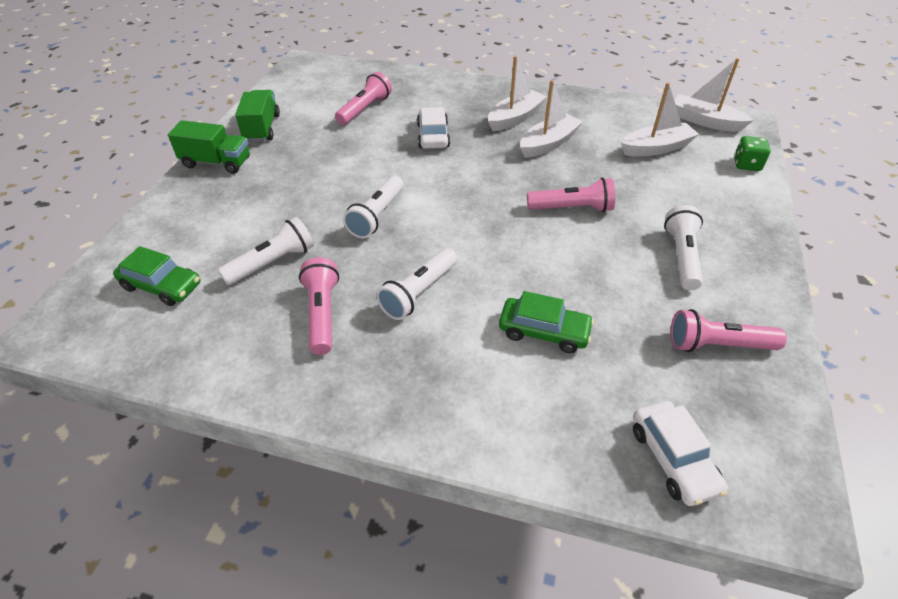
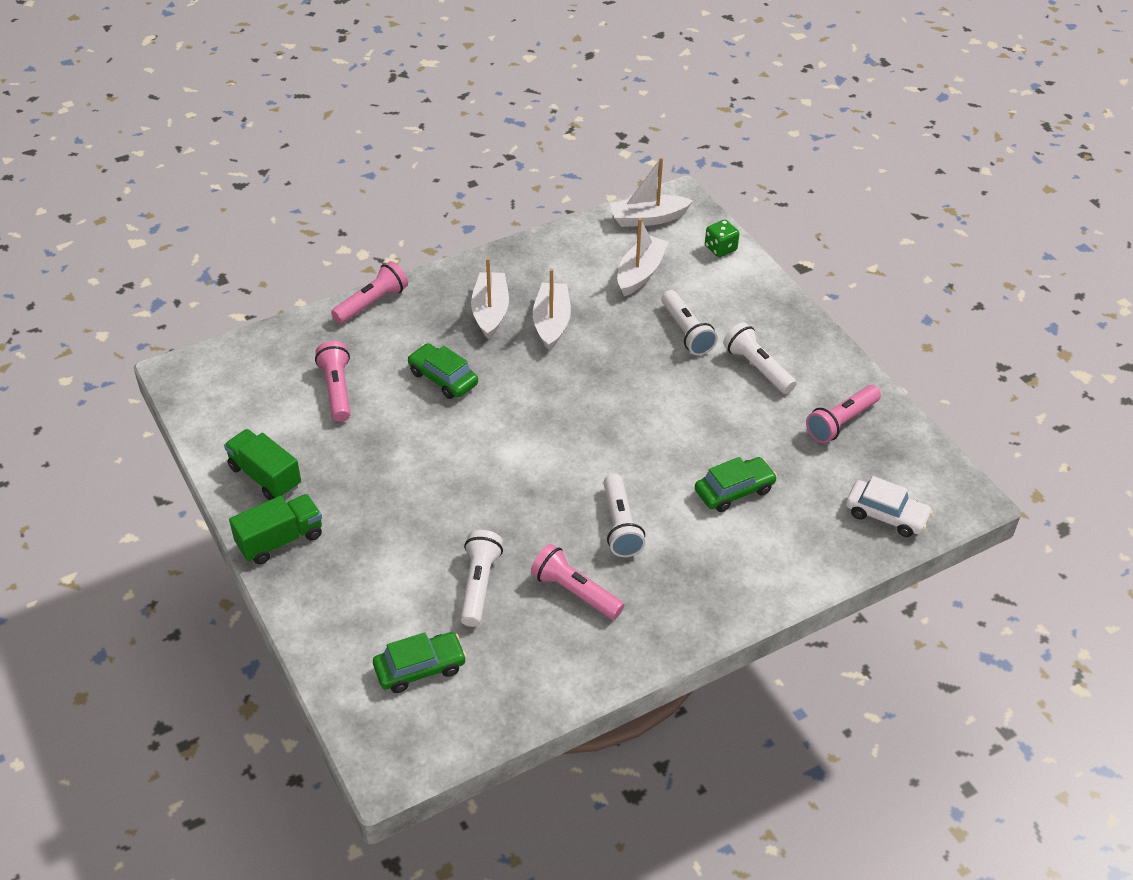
camera: 45 degrees left, 0 degrees up
(377, 216) = (503, 488): white flashlight -> white flashlight (686, 332)
(433, 136) = (443, 378): white car -> green car
(572, 208) = (642, 376): pink flashlight -> pink flashlight (372, 303)

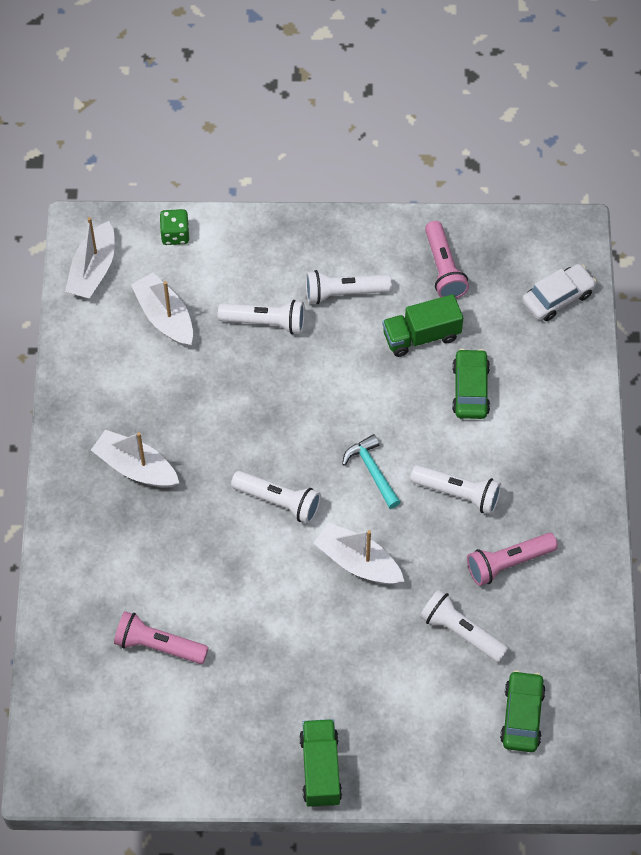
camera: 60 degrees left, 15 degrees up
(265, 476) = (234, 752): green truck -> green truck (421, 336)
(372, 303) = (56, 564): pink flashlight -> none
(443, 378) = (199, 548): green car -> none
(522, 408) = (279, 501): none -> white flashlight
(551, 323) = (184, 424): white boat -> white boat (358, 562)
(598, 456) = (372, 470): none -> turquoise hammer

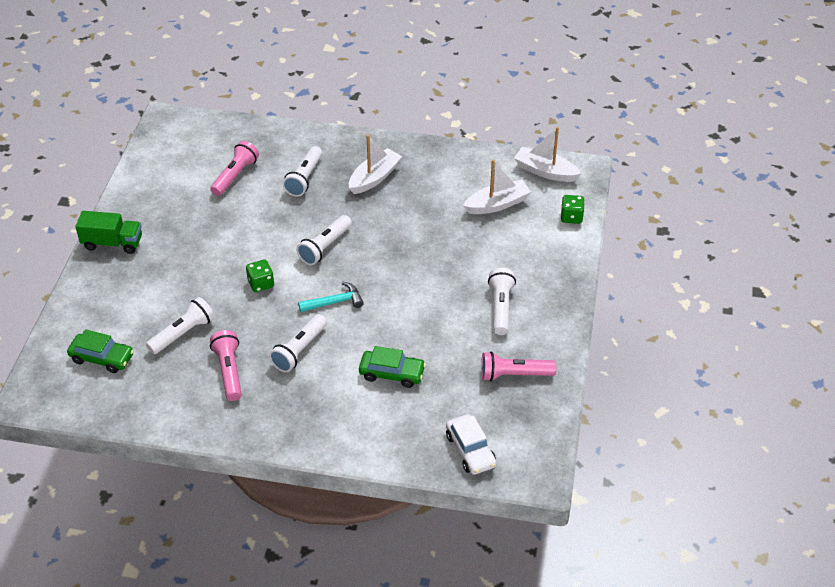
camera: 100 degrees right, 15 degrees down
(265, 322) = (482, 258): white flashlight -> white flashlight (304, 178)
(358, 562) = (261, 283): white boat -> green dice
(421, 336) = (450, 350): green truck -> none

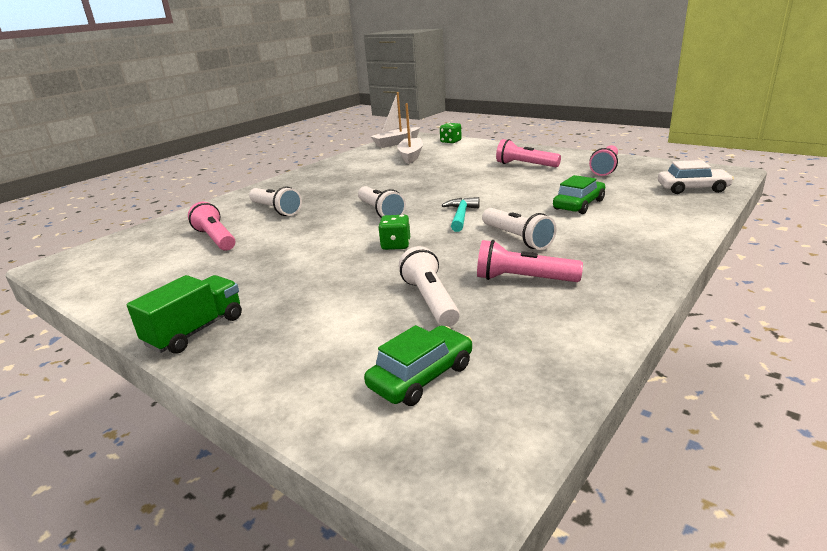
camera: 60 degrees left, 20 degrees down
(374, 178) = (321, 186): white boat -> none
(501, 307) = (525, 165): white flashlight -> pink flashlight

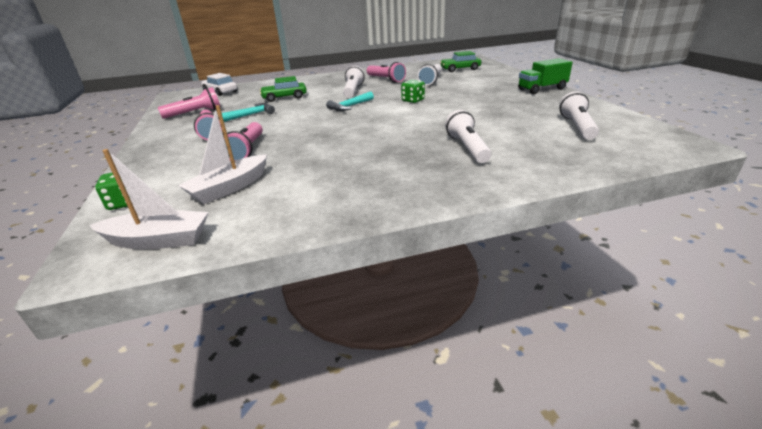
camera: 145 degrees left, 5 degrees up
(216, 239) = (533, 132): pink flashlight -> pink flashlight (247, 150)
(380, 212) = (388, 122): white flashlight -> white flashlight (577, 127)
(542, 181) = (251, 115): none -> turquoise hammer

